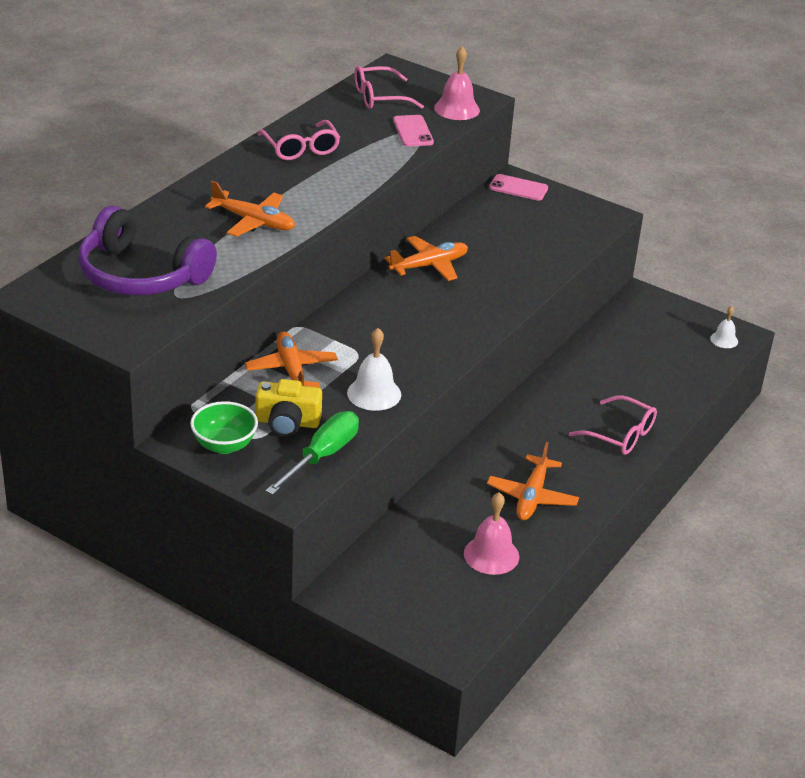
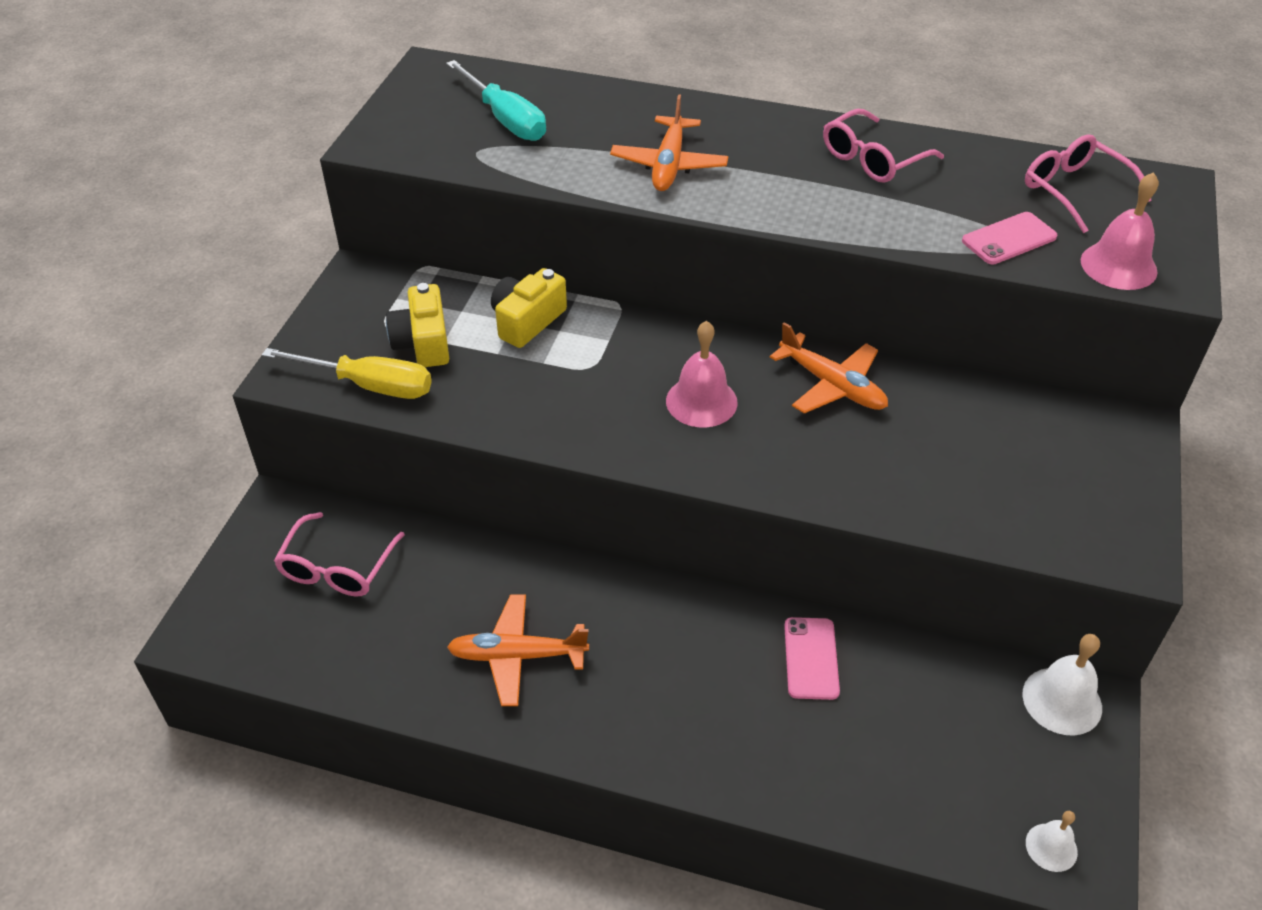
camera: 75 degrees right, 10 degrees up
(140, 275) = (505, 119): purple headphones -> turquoise screwdriver
(224, 445) = (363, 307): green bowl -> none
(291, 370) = (527, 321): orange plane -> yellow camera
(322, 456) = (369, 385): green screwdriver -> yellow screwdriver
(374, 393) = (512, 399): white bell -> white bell (1062, 700)
(491, 555) = (384, 636): pink bell -> pink bell (701, 401)
(518, 188) = (1116, 434): pink phone -> pink phone (811, 658)
(620, 435) = (704, 736): pink glasses -> pink glasses (337, 567)

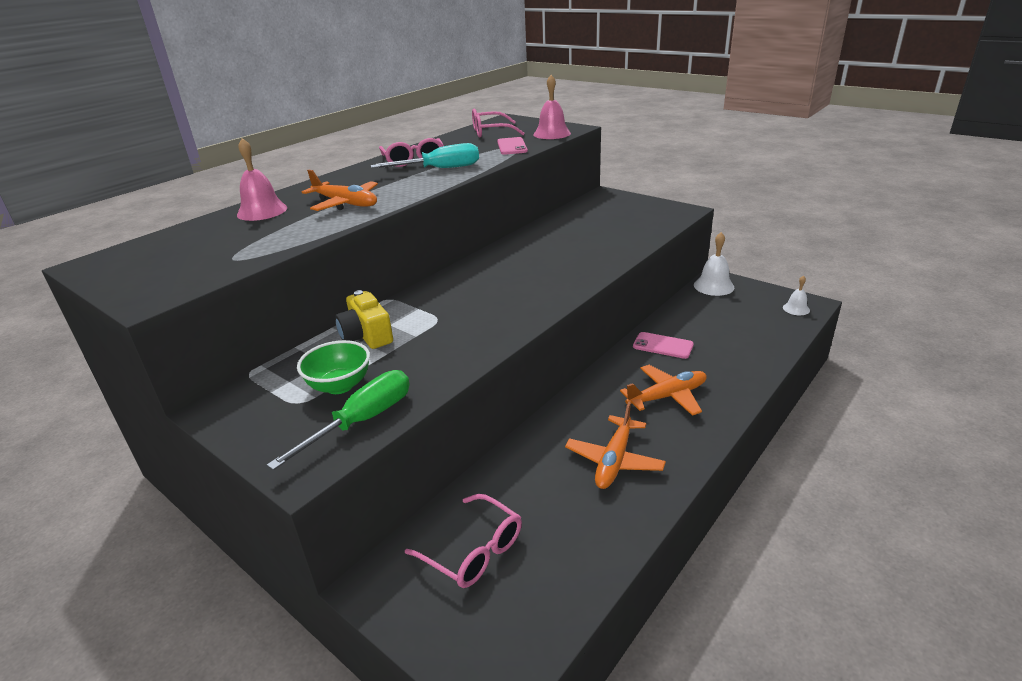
camera: 65 degrees left, 15 degrees down
(369, 385) = (362, 421): yellow screwdriver -> green screwdriver
(423, 343) = (340, 385): yellow camera -> green bowl
(505, 119) = (211, 244): turquoise screwdriver -> turquoise screwdriver (440, 169)
(701, 401) = (503, 287): pink bell -> pink bell (262, 211)
(832, 385) = (523, 250): orange plane -> orange plane (667, 396)

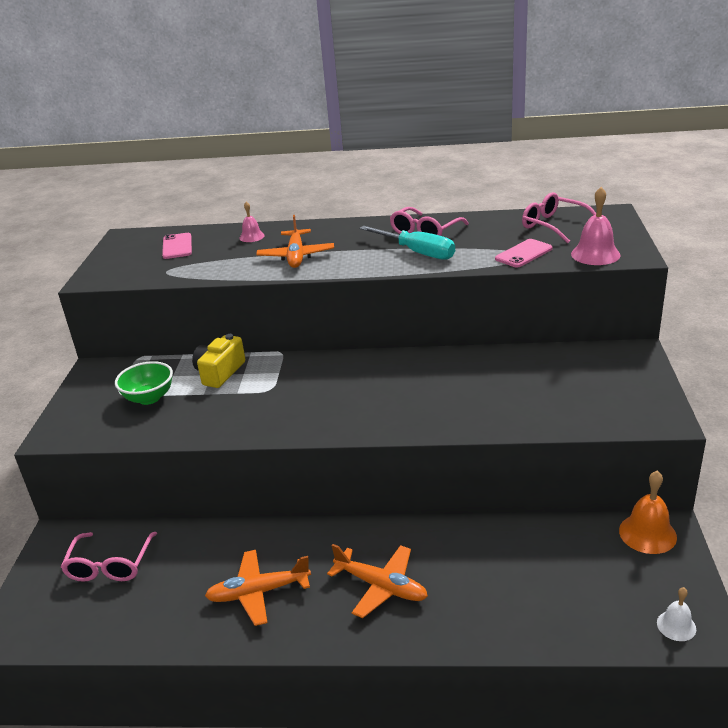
camera: 55 degrees right, 0 degrees up
(262, 211) = (252, 237): pink bell -> pink bell, size x0.60
(362, 421) = (115, 429): green screwdriver -> none
(663, 346) = (470, 546): pink phone -> pink phone (177, 246)
(713, 286) = (647, 533): white bell -> orange bell

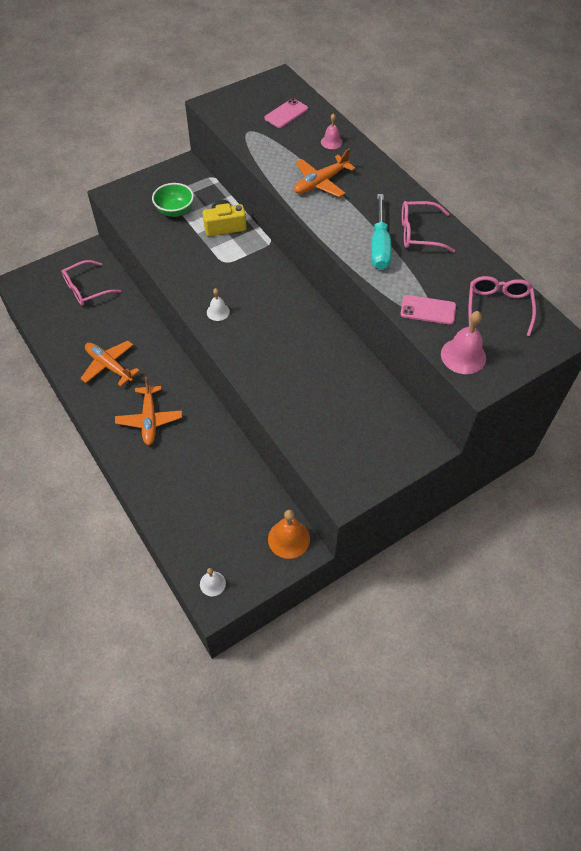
camera: 50 degrees right, 25 degrees up
(335, 418) = (218, 312): none -> white bell

